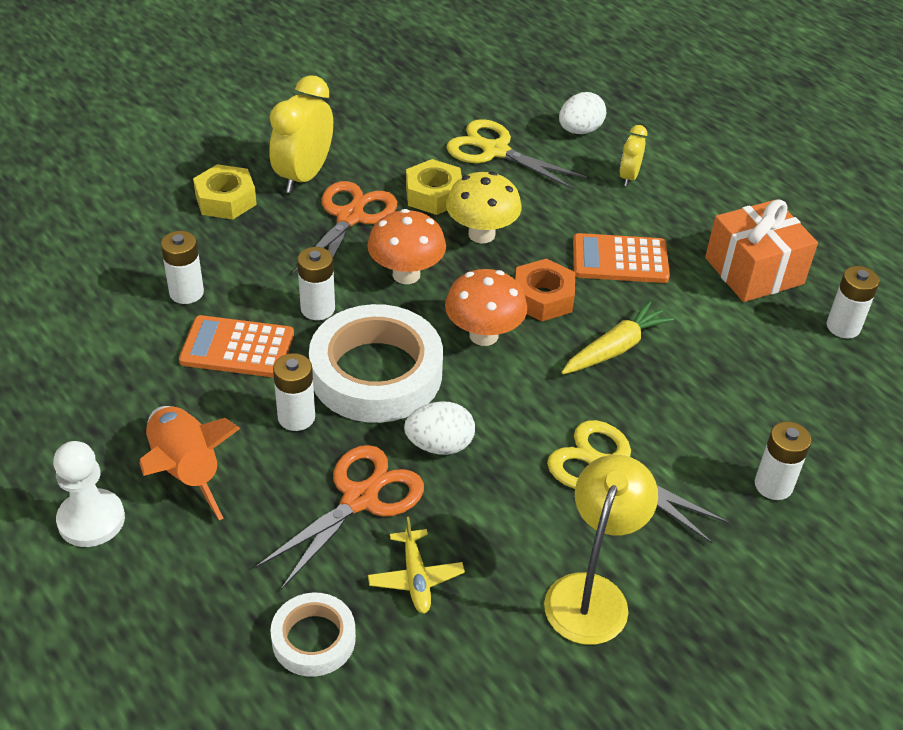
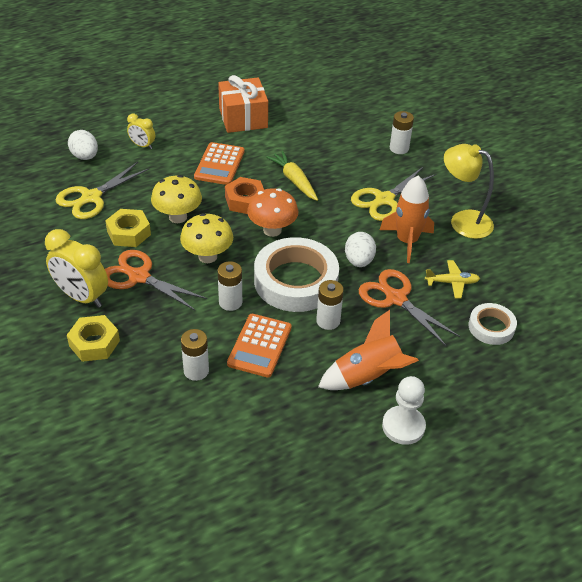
camera: 80 degrees left, 0 degrees up
(406, 274) = (207, 256): orange mushroom -> yellow mushroom
(507, 508) = (406, 241): none -> orange rocket
(843, 327) = (294, 100): white battery -> none

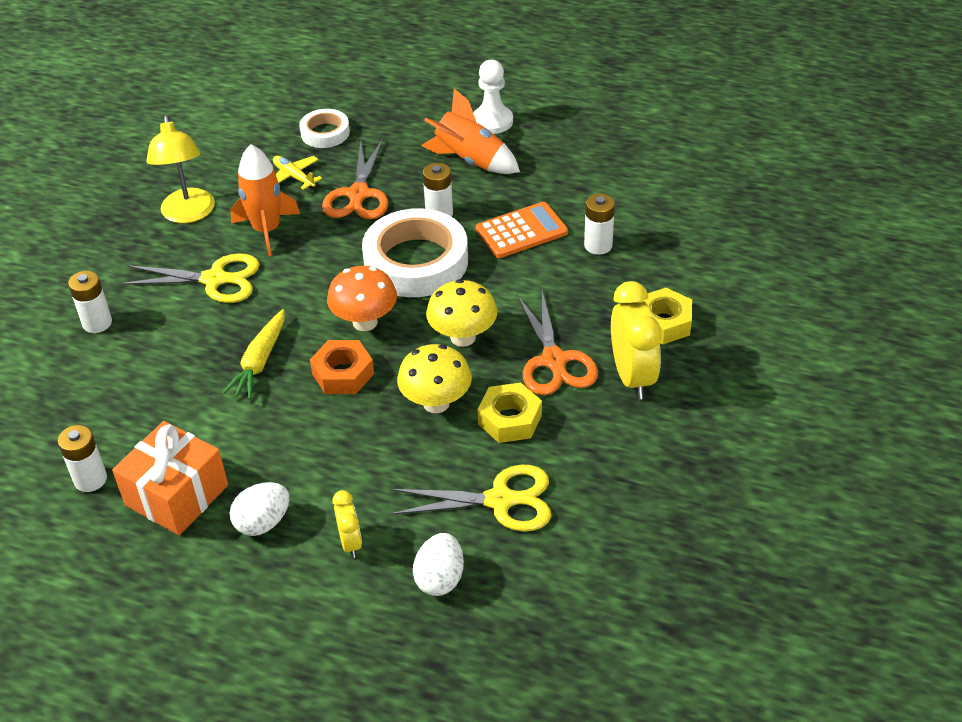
camera: 130 degrees left, 0 degrees up
(219, 164) = (303, 442): orange calculator -> none
(230, 302) = (499, 280): white battery -> white battery (90, 479)
(359, 261) = (336, 241): white egg -> white egg (263, 523)

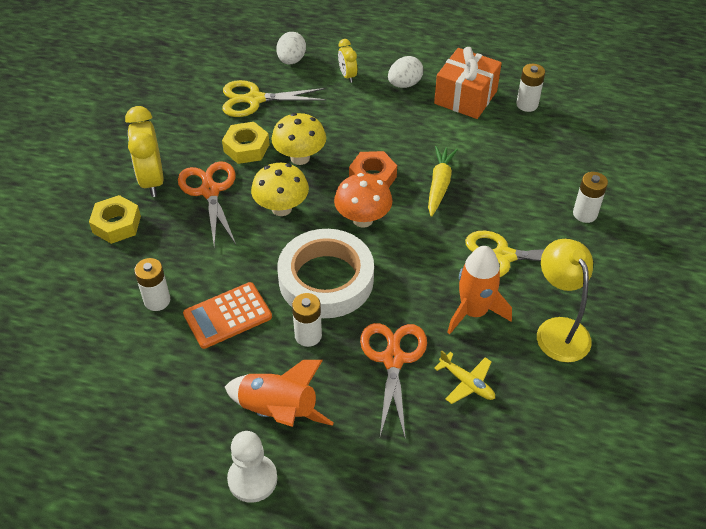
camera: 175 degrees right, 5 degrees up
(325, 133) = (449, 454): white tape -> none

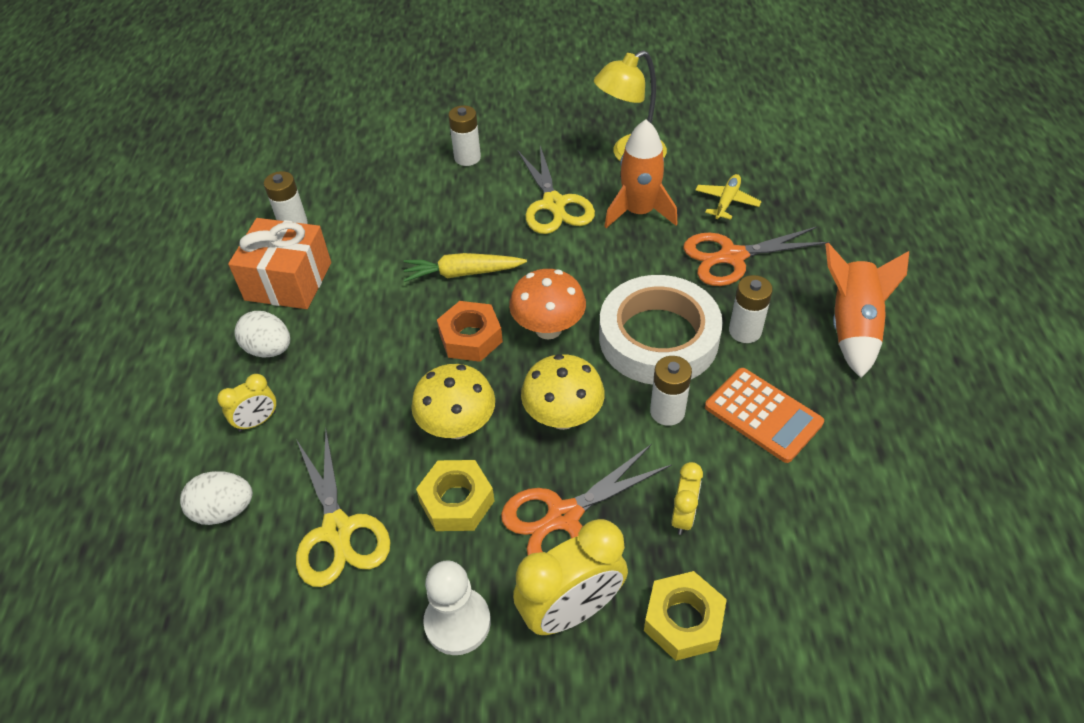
camera: 105 degrees left, 0 degrees up
(157, 300) = (785, 502): white battery -> white battery (667, 411)
(178, 245) = (683, 516): none -> yellow clock
(252, 479) = (937, 324): white pawn -> white pawn (457, 622)

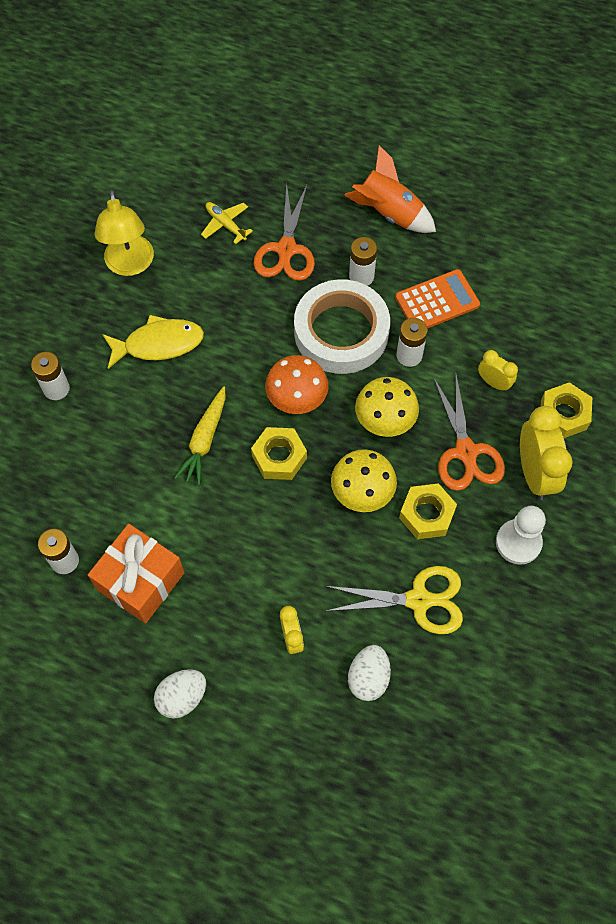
camera: 70 degrees left, 15 degrees up
(269, 349) = (216, 613): white egg -> white egg (182, 697)
(470, 338) = (279, 457): orange nut -> yellow nut
(554, 204) = (159, 344): yellow scissors -> yellow fish
(639, 212) = (203, 288): orange rocket -> none

